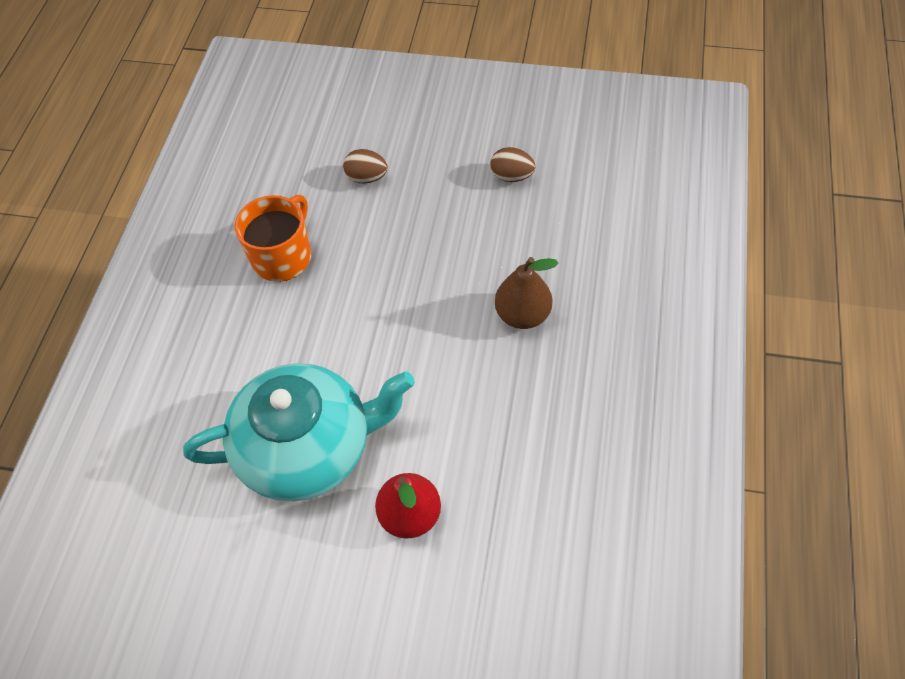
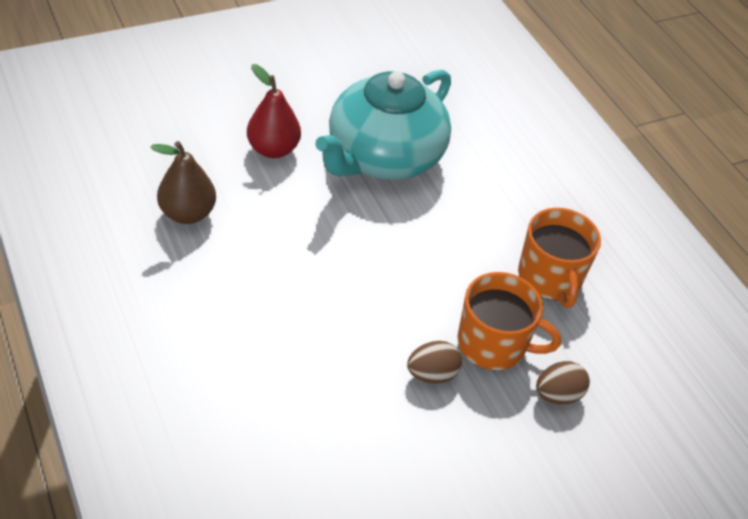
camera: 135 degrees right, 10 degrees down
(377, 229) = (493, 344): none -> orange mug
(512, 176) = (408, 477): brown egg -> brown egg (432, 374)
(522, 315) = (288, 326): brown pear -> brown pear (187, 213)

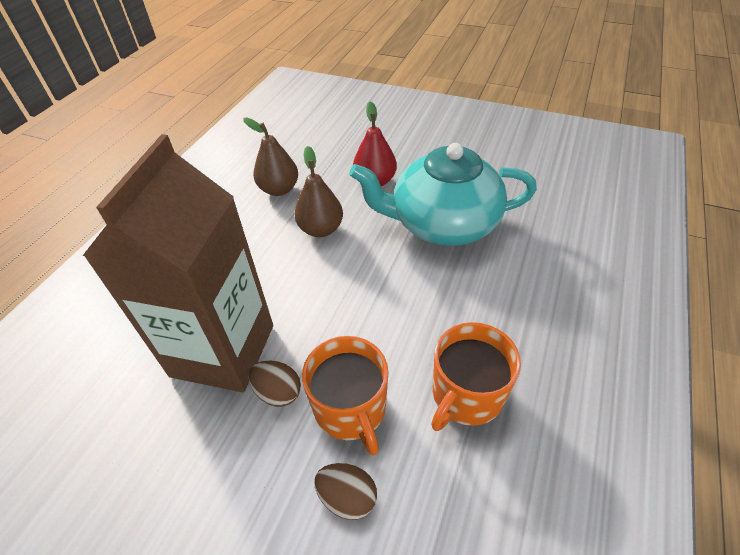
camera: 55 degrees right, 0 degrees up
(286, 227) = (321, 229): none -> brown pear
(348, 381) = (223, 350): none -> brown carton

